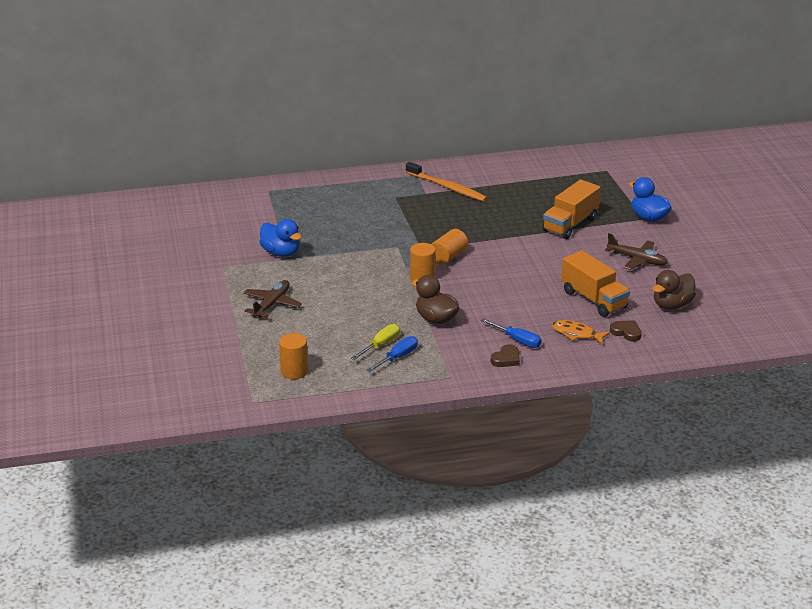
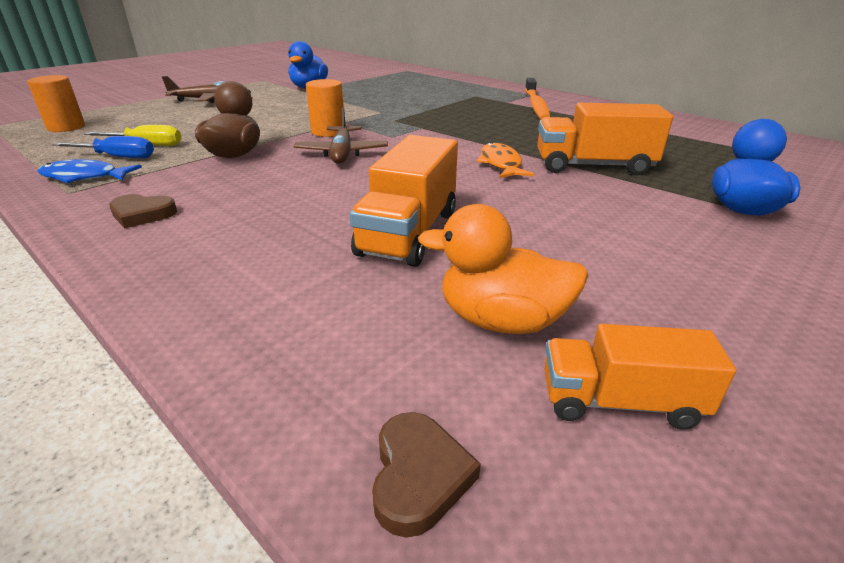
camera: 55 degrees right, 0 degrees up
(427, 371) = (84, 177): none -> blue fish
(448, 257) = (395, 132): orange cylinder -> none
(518, 340) = (210, 209): blue screwdriver -> none
(576, 334) = (270, 248): orange fish -> orange fish (500, 164)
(626, 332) = (321, 296): brown heart -> brown heart (418, 476)
(637, 260) = (600, 234): brown plane -> brown plane (342, 153)
(672, 305) = (501, 321): brown duck -> orange duck
(721, 304) = (619, 401): none -> orange truck

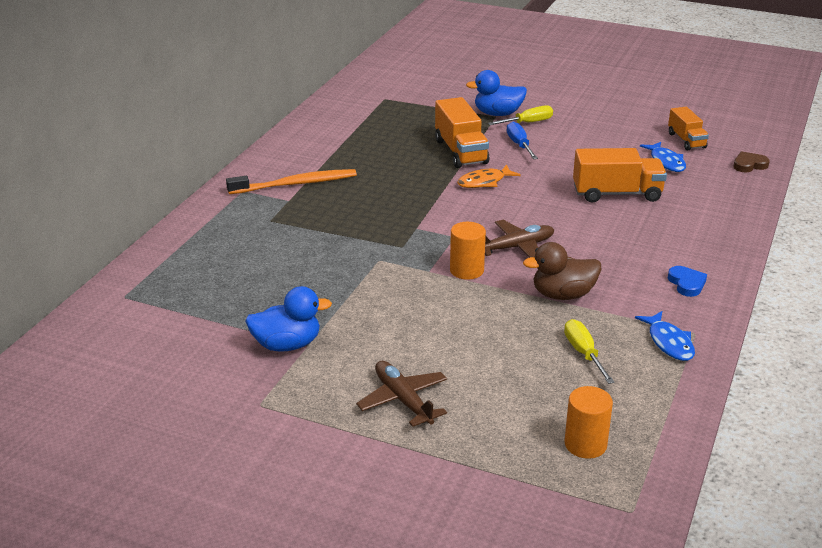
camera: 110 degrees left, 0 degrees up
(118, 157) = (622, 351): blue screwdriver -> blue screwdriver (519, 144)
(142, 214) = (686, 284): brown heart -> blue heart
(501, 321) = (666, 162): orange duck -> blue fish
(706, 224) = (528, 123): none -> yellow screwdriver

